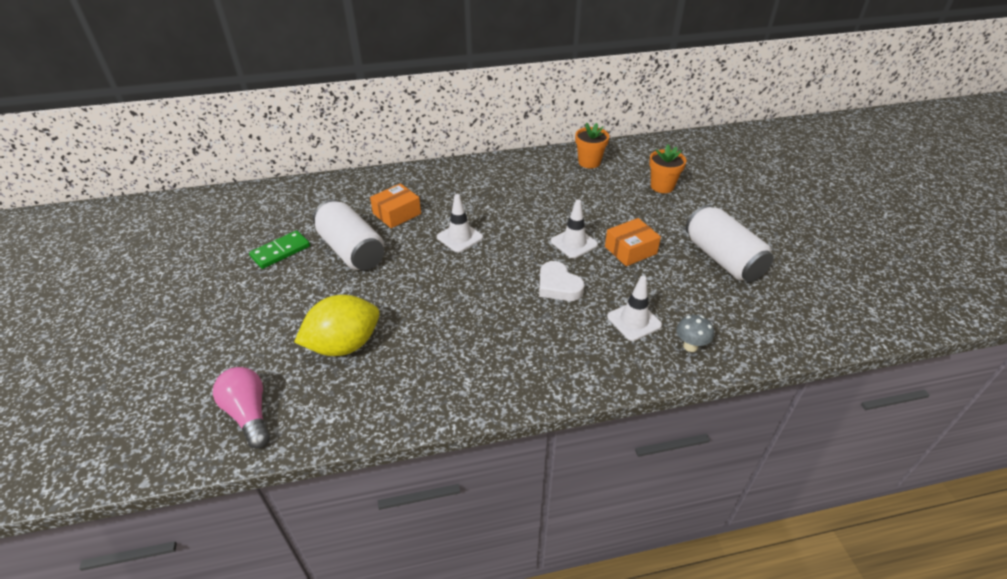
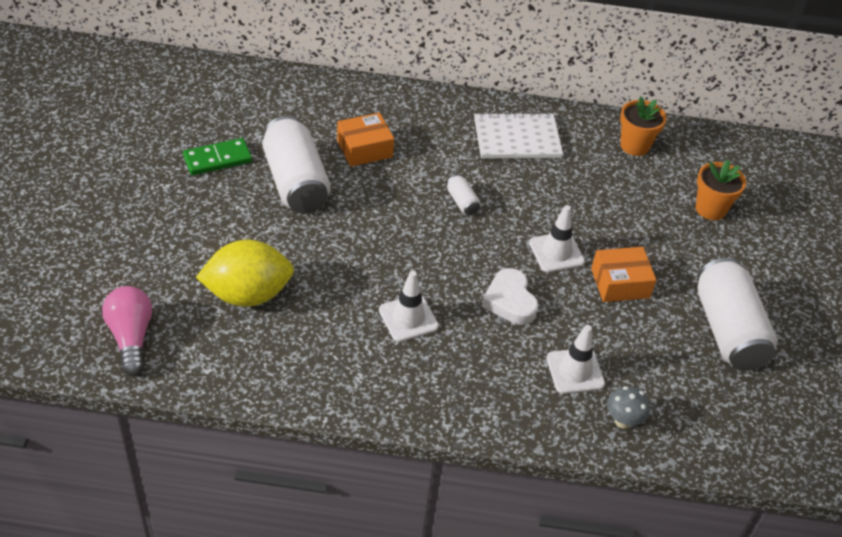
camera: 15 degrees right, 5 degrees up
(459, 237) = (424, 203): white traffic cone -> white traffic cone (408, 318)
(487, 229) = (462, 202): none -> white can
(506, 178) = (517, 138): none -> white notebook

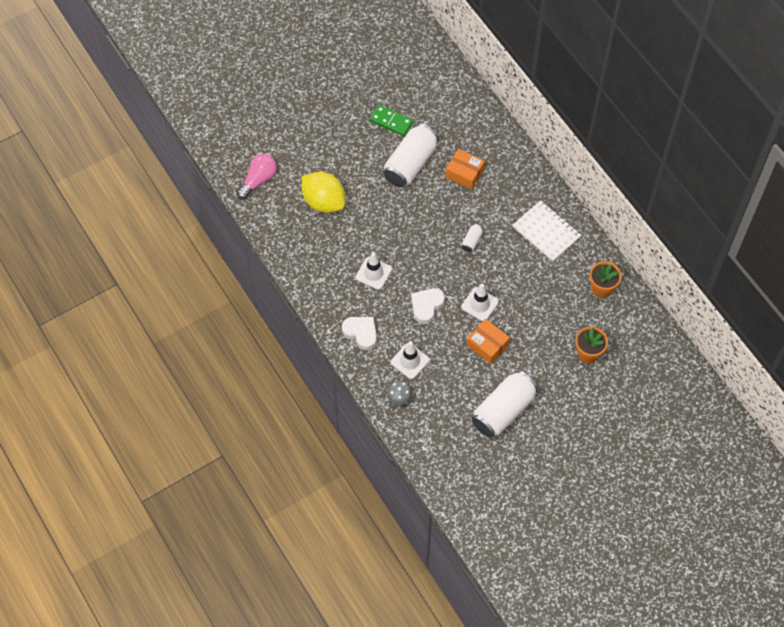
camera: 55 degrees right, 15 degrees up
(484, 392) = (361, 333): none -> white heart

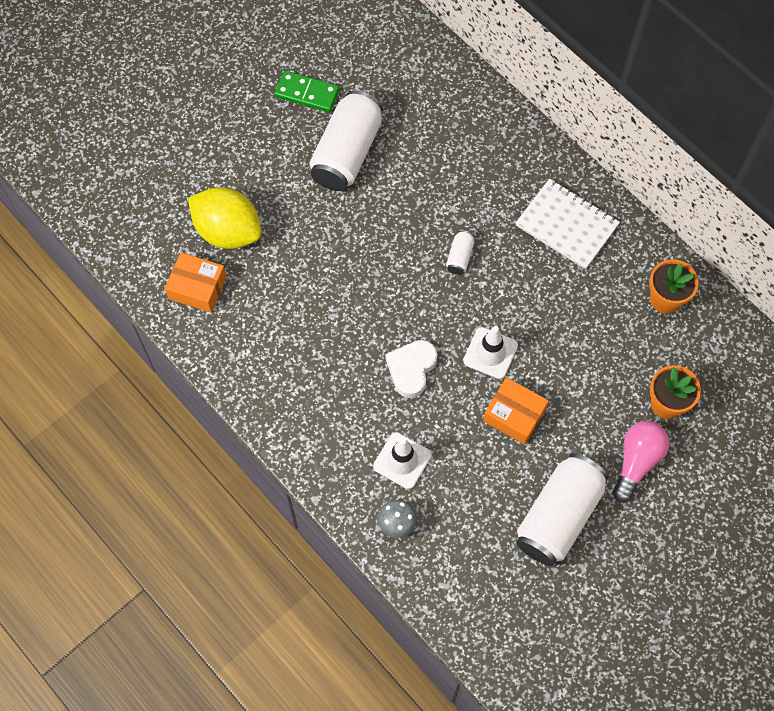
camera: 10 degrees left, 5 degrees up
(258, 180) = (124, 213): pink light bulb -> pink light bulb (637, 462)
(361, 333) = (320, 428): white heart -> none
(373, 273) = (322, 330): white traffic cone -> none
(464, 173) = (429, 155): orange box -> orange box (197, 288)

